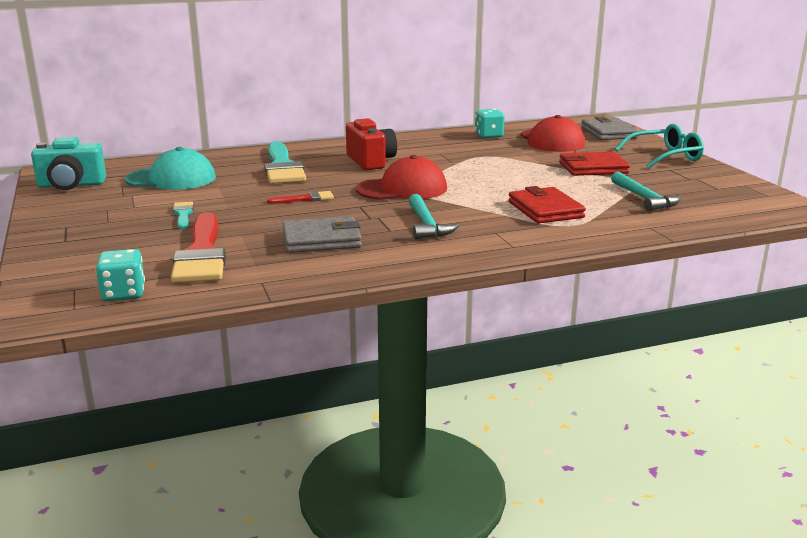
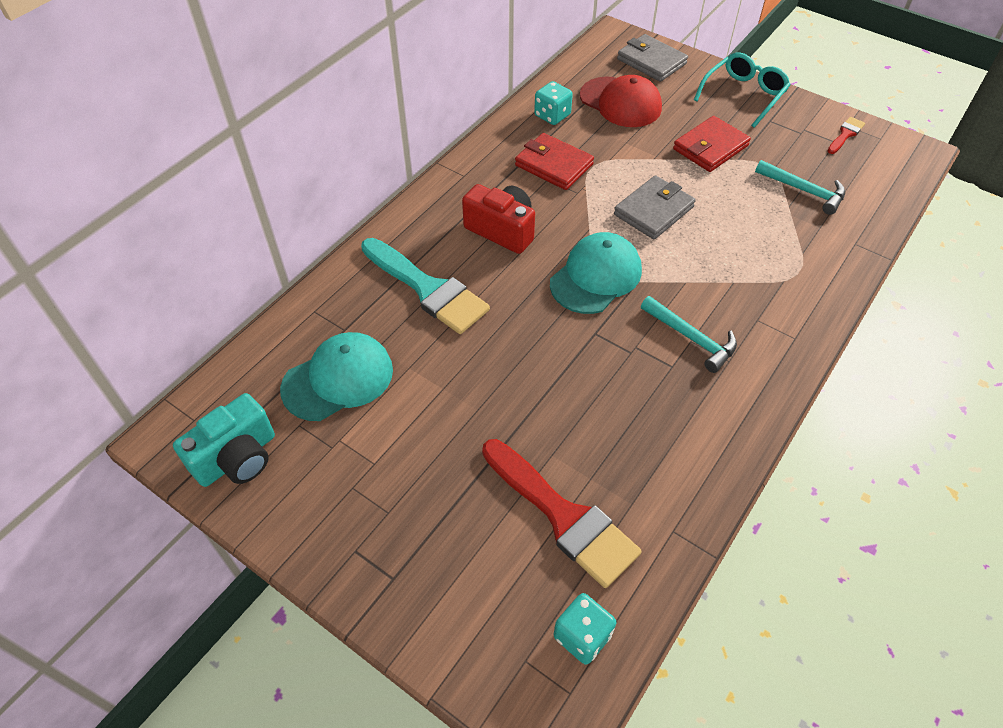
camera: 35 degrees left, 30 degrees up
(183, 214) = (448, 450): turquoise brush -> none
(305, 199) = (530, 347): red brush -> red brush (845, 134)
(321, 240) = (636, 421): grey wallet -> grey wallet (653, 211)
(402, 189) = (596, 276): red cap -> turquoise cap
(545, 210) = (753, 254): red wallet -> red wallet (553, 165)

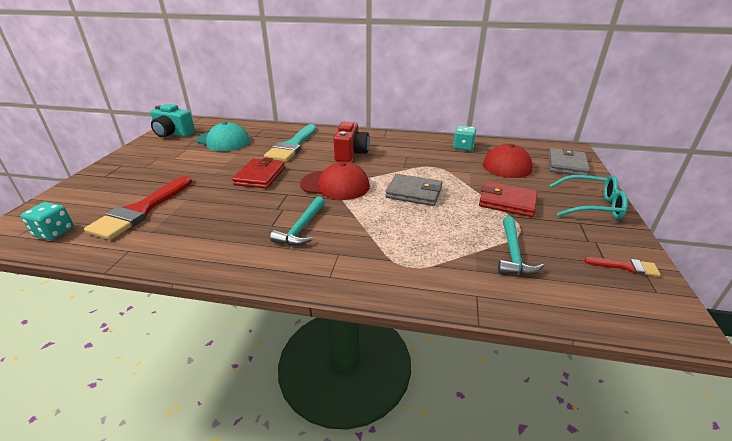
camera: 65 degrees right, 20 degrees down
(553, 165) = (420, 156): red wallet -> red wallet (260, 176)
(596, 276) = (335, 185): turquoise cap -> red cap

